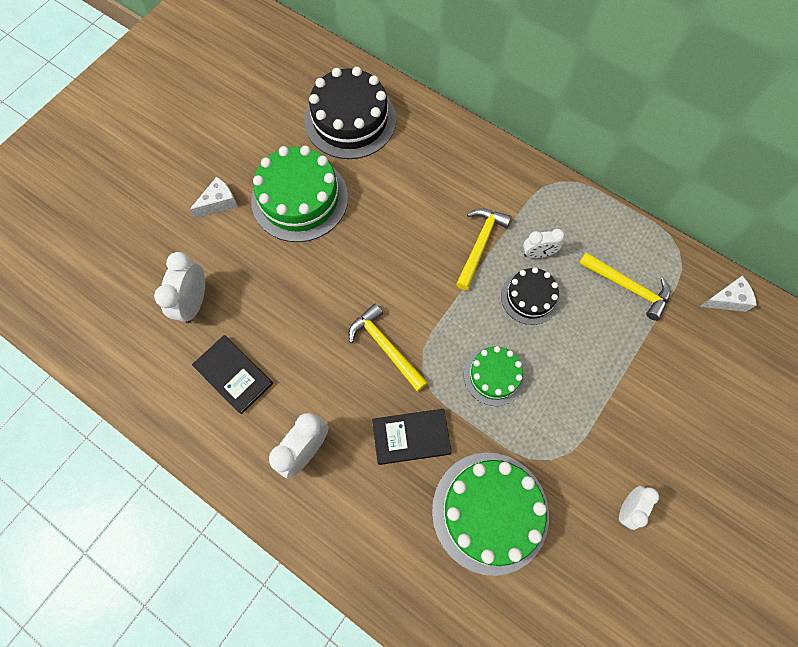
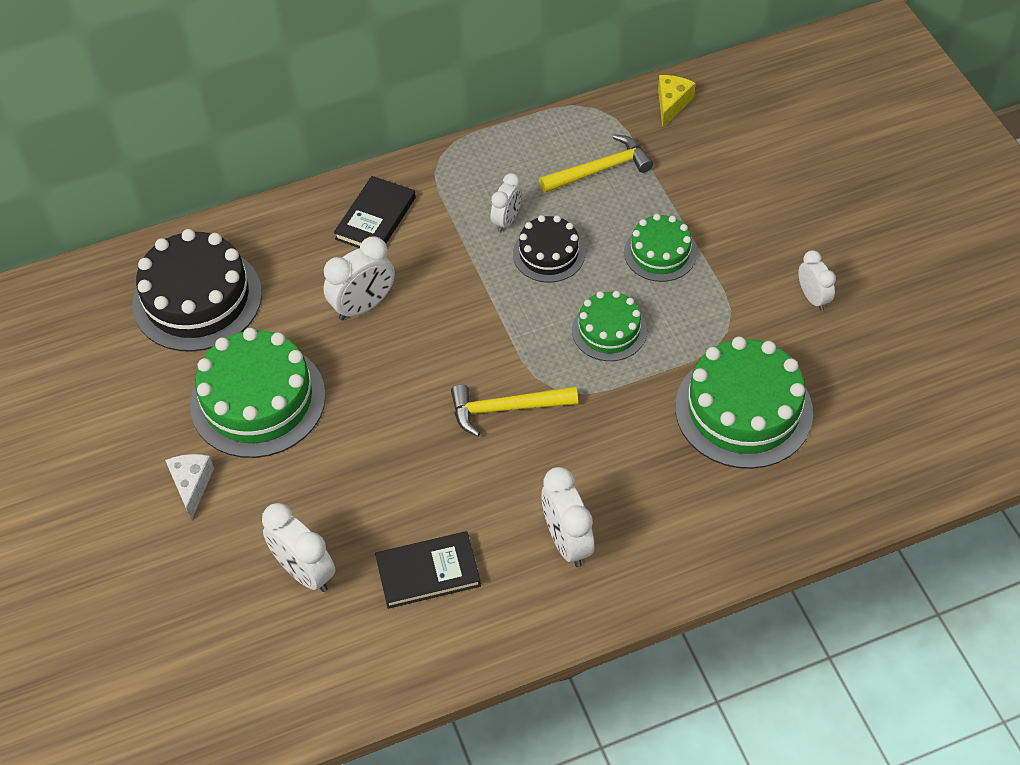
camera: 55 degrees left, 15 degrees down
(407, 212) = (363, 306): none -> white clock
(411, 437) = (621, 437): black book -> black book (375, 218)
(480, 245) = (456, 263): yellow hammer -> none
(586, 371) = (660, 253): none -> green cake
(726, 300) = (672, 104): white cheese -> yellow cheese

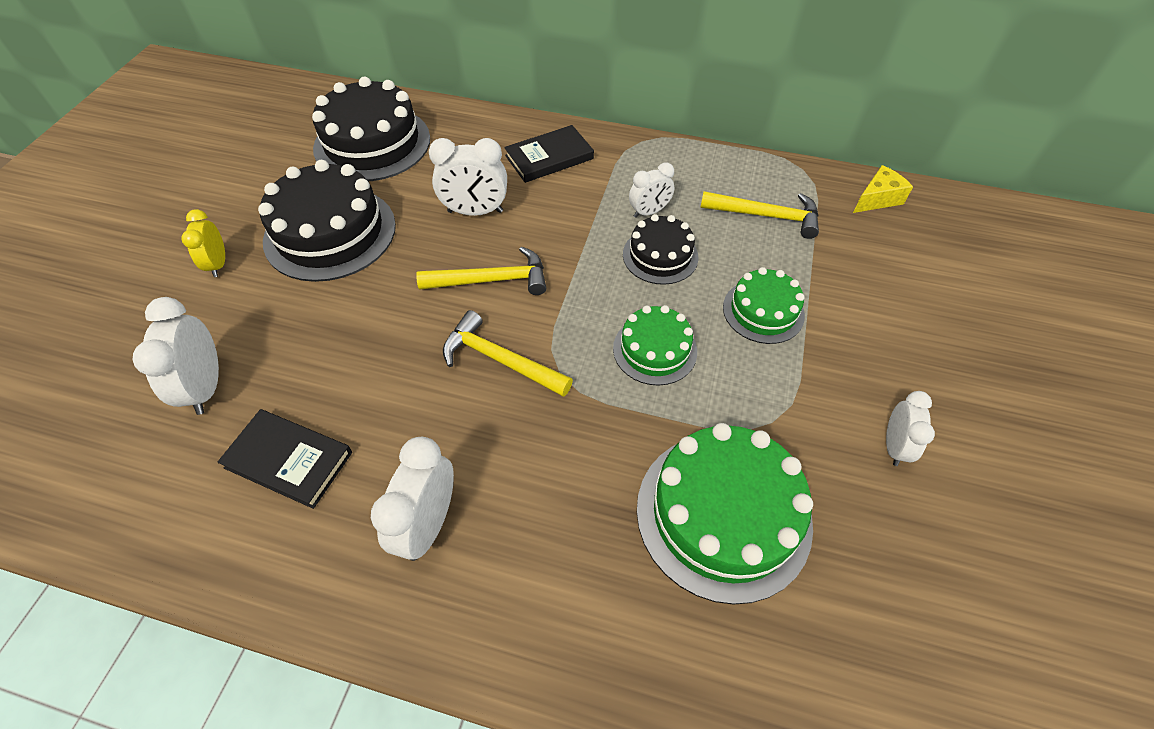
camera: 35 degrees right, 0 degrees up
(192, 485) = (218, 264): white cheese -> yellow clock
(258, 400) = (330, 233): green cake -> black cake
(438, 354) = (492, 280): none -> yellow hammer

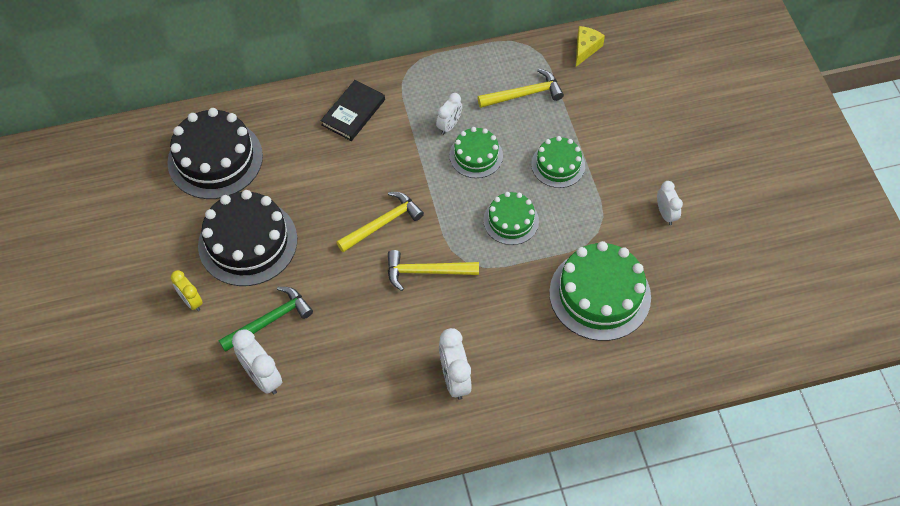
camera: 30 degrees left, 5 degrees up
(276, 325) = (270, 320): none -> green hammer
(289, 460) = (351, 389): black book -> none
(475, 212) = (334, 179): white clock -> none
(660, 256) = (476, 155): black cake -> green cake

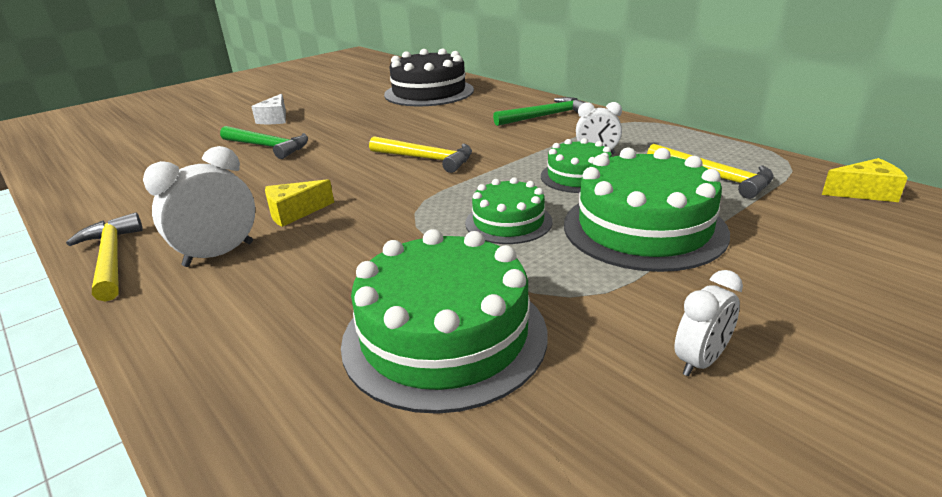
camera: 65 degrees right, 30 degrees down
(191, 301) = (275, 119): yellow clock -> white cheese
(248, 242) = (352, 120): black cake -> none
(262, 377) = (197, 160): white clock -> none
(353, 112) = (545, 116): black book -> green hammer
(421, 327) = (294, 213): none -> yellow cheese
(426, 271) = (379, 195): yellow hammer -> yellow hammer (111, 258)
(558, 165) = (644, 228): green cake -> green cake, size x1.76

